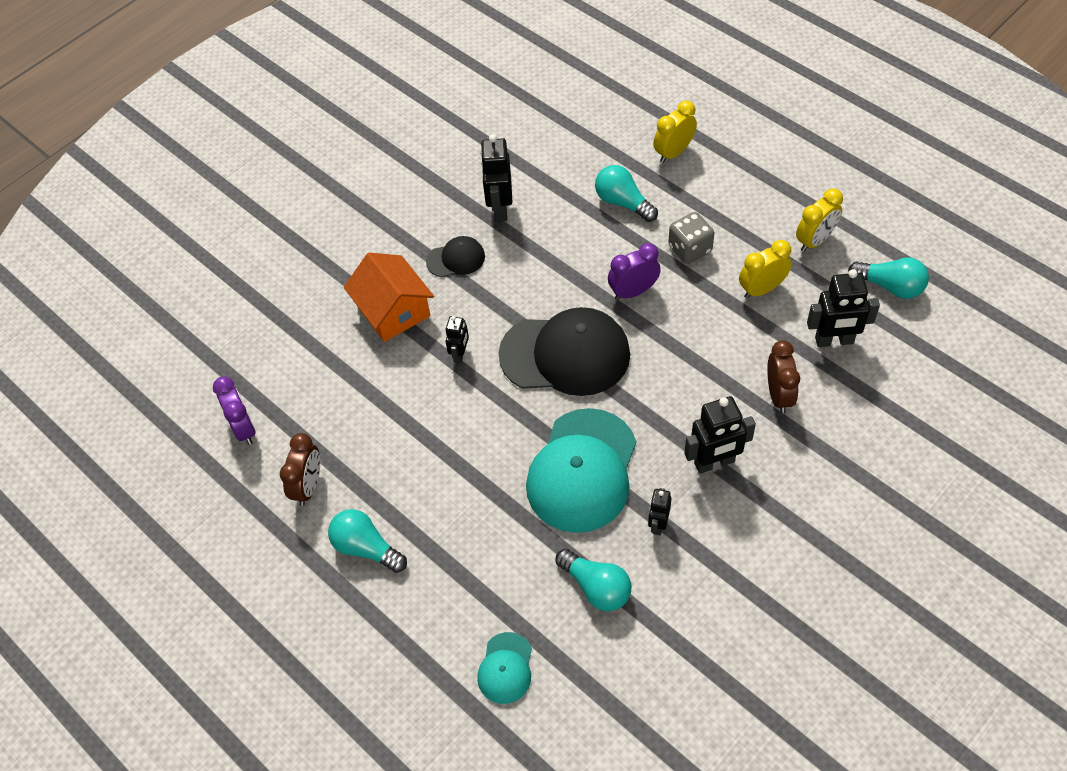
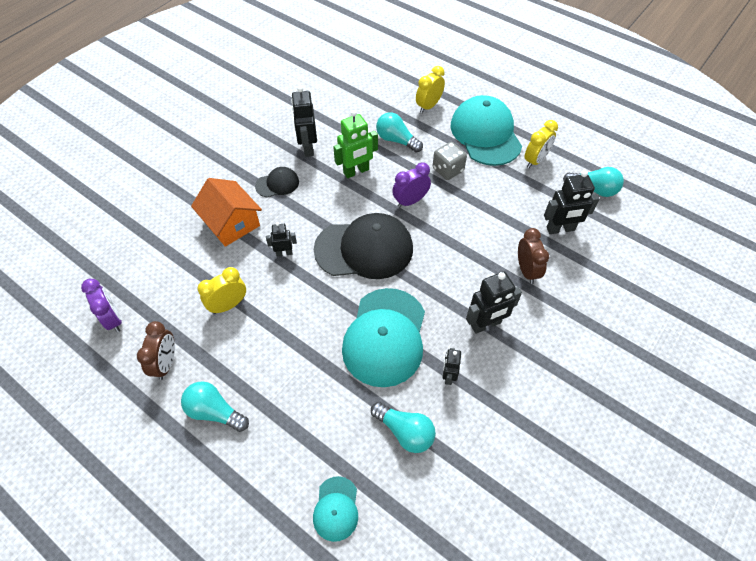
camera: 10 degrees left, 0 degrees up
(460, 354) = (284, 253): black robot -> black robot turned 105 degrees counterclockwise
(563, 246) = (356, 171): none -> green robot
(749, 198) = (485, 134): none -> turquoise cap
(761, 289) = (503, 195): yellow clock -> yellow clock (228, 305)

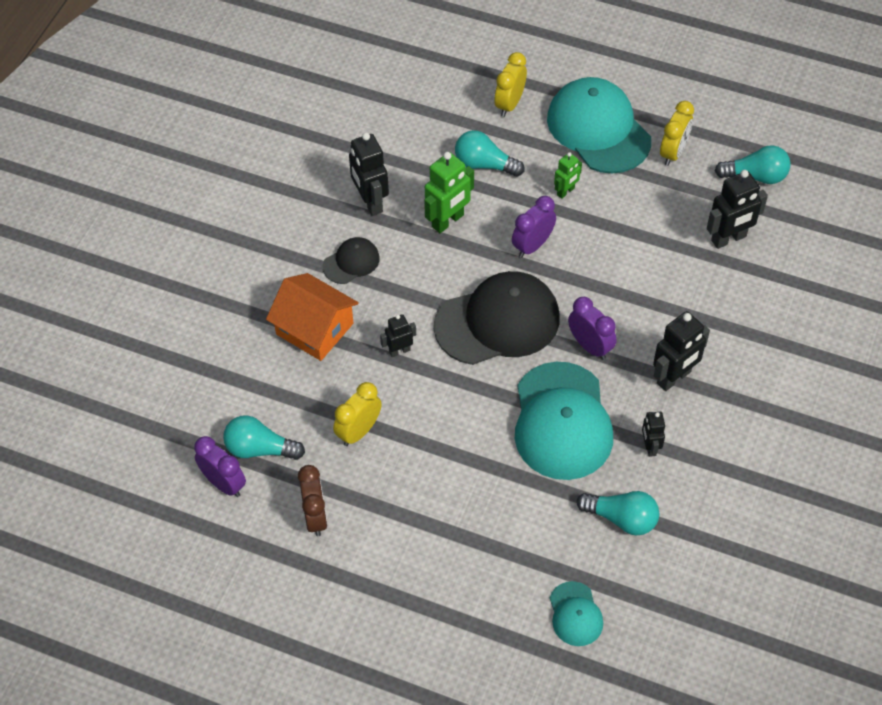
camera: 15 degrees left, 0 degrees up
(215, 412) = (398, 554): turquoise light bulb -> turquoise light bulb (260, 449)
(427, 284) = (590, 346): none -> purple clock
(448, 170) = (566, 191): grey dice -> green robot
(526, 271) = (703, 301): brown clock -> none

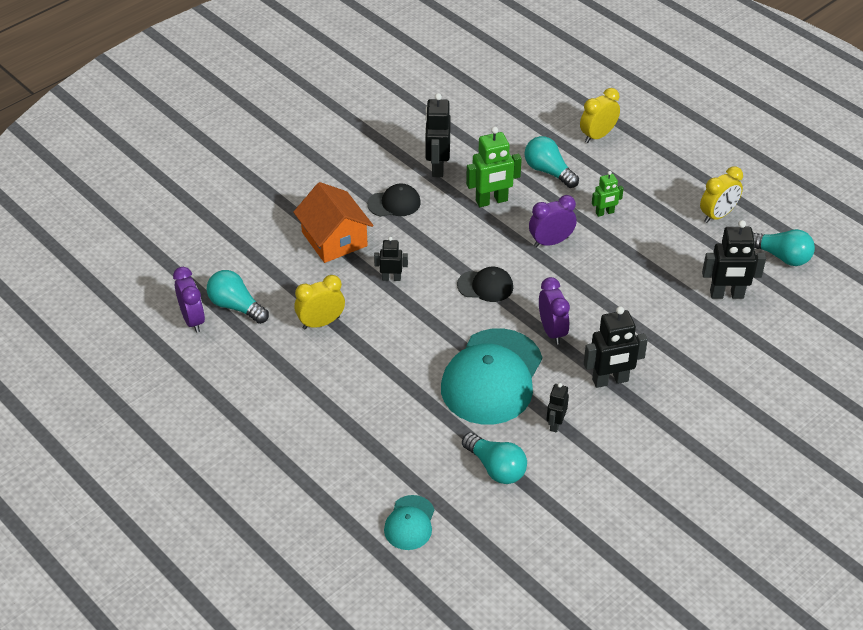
camera: 25 degrees right, 10 degrees down
(315, 517) = (247, 369): brown clock -> none
(497, 322) = (485, 286): black cap -> black cap, size x0.48
(598, 129) = (662, 177): turquoise cap -> none

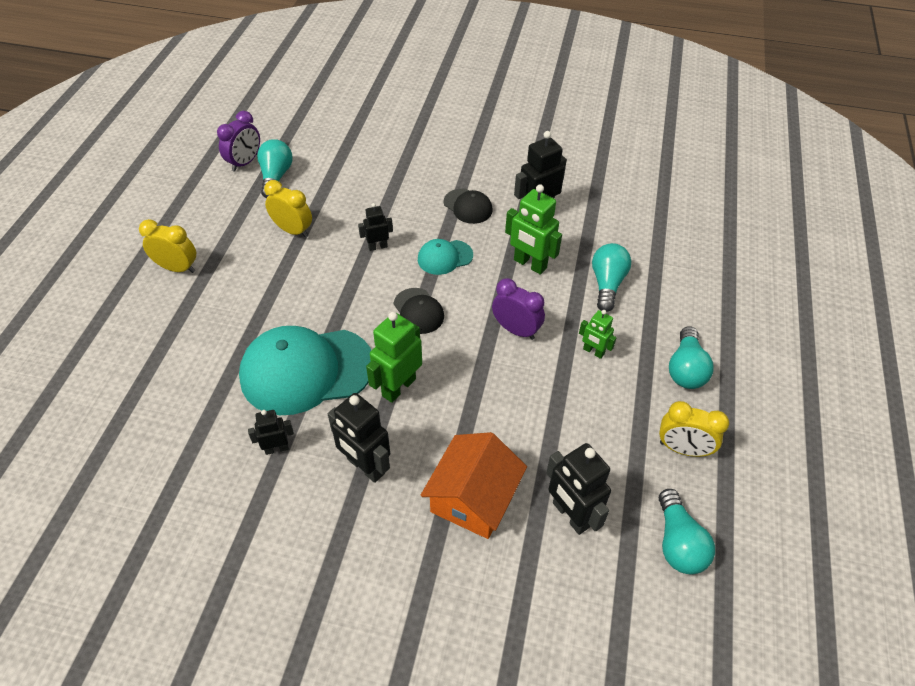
camera: 55 degrees right, 5 degrees up
(334, 239) = (394, 193): orange house -> orange house (473, 498)
(391, 278) = (377, 246): black robot -> black robot turned 75 degrees counterclockwise
(409, 523) = (92, 397): turquoise cap -> turquoise cap (445, 257)
(496, 467) = (192, 428): turquoise light bulb -> turquoise light bulb (685, 369)
(552, 331) = (398, 387): purple clock -> green robot
(597, 136) = (693, 296): yellow clock -> yellow clock (177, 268)

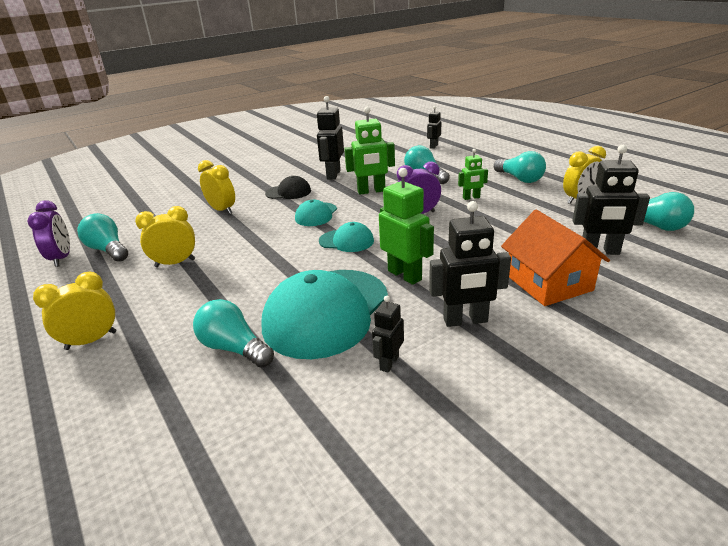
camera: 45 degrees left, 20 degrees down
(226, 349) = (234, 348): none -> turquoise light bulb
(377, 246) = (260, 234): black robot -> black robot (433, 146)
(393, 189) = (222, 210): none -> yellow clock
(398, 387) = (405, 275): green robot -> green robot turned 150 degrees clockwise
(418, 311) = (346, 241): black cap -> turquoise cap

